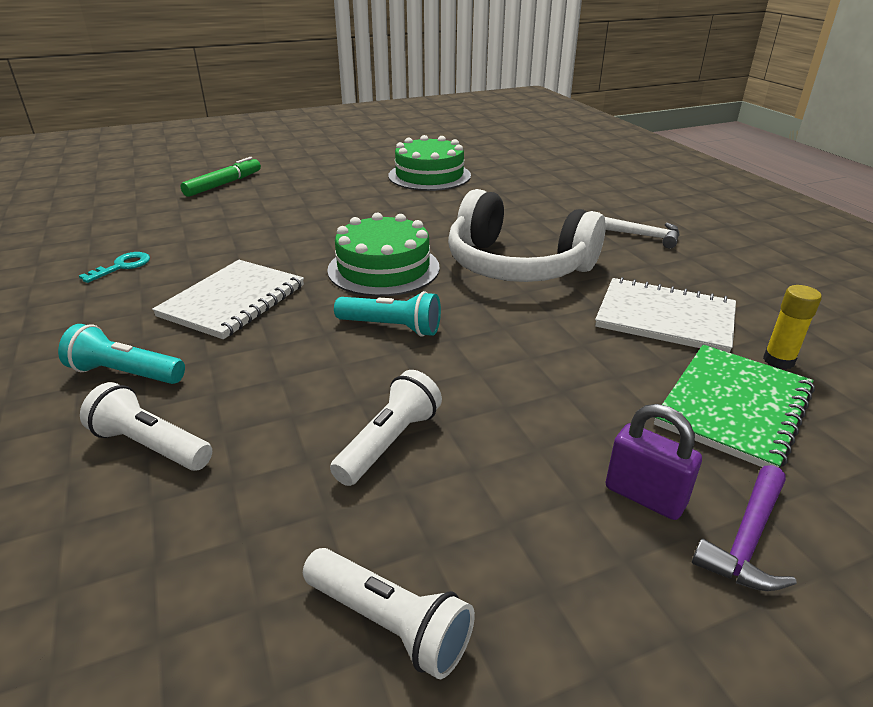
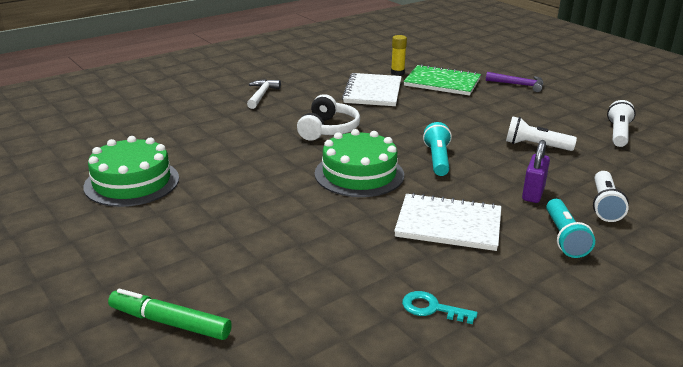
camera: 105 degrees left, 5 degrees down
(517, 265) = (328, 129): white headphones -> white headphones, size x0.61
(645, 496) = (514, 98): purple padlock -> purple padlock (533, 193)

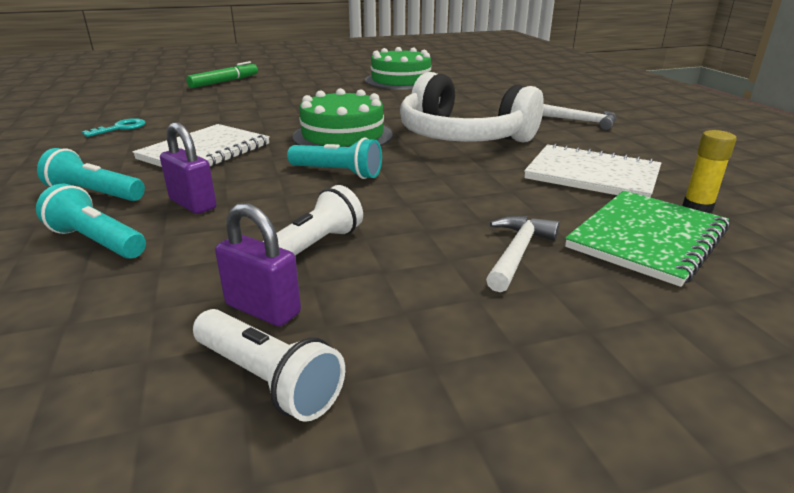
camera: 110 degrees right, 0 degrees up
(328, 129) = (462, 137): white headphones -> white headphones, size x1.63
(485, 104) = (517, 253): none -> white hammer
(518, 85) = (643, 336): purple hammer -> none
(589, 144) = (263, 309): none -> purple padlock
(604, 205) = (97, 241): white flashlight -> turquoise flashlight

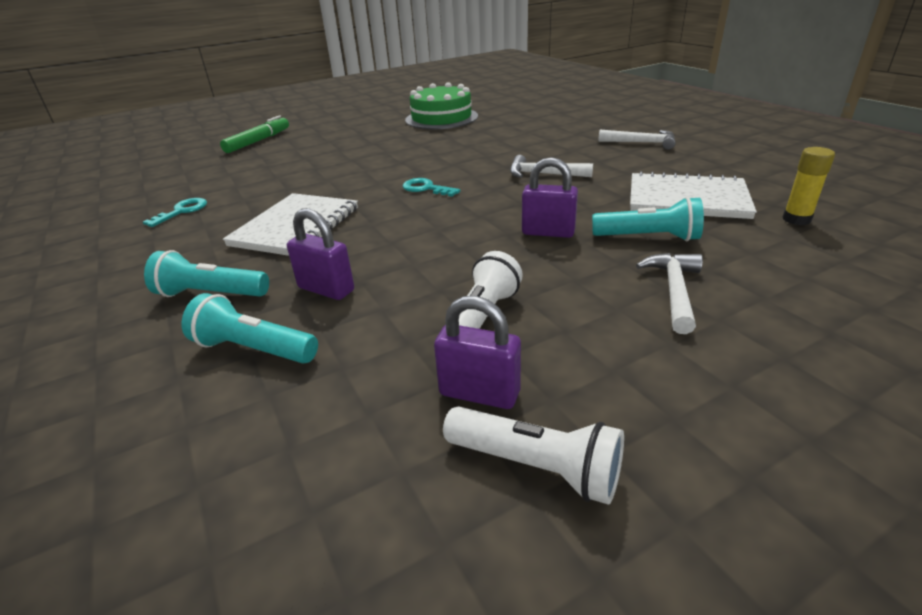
camera: 10 degrees left, 5 degrees up
(337, 173) = (449, 231): turquoise flashlight -> turquoise flashlight (648, 237)
(343, 135) = (426, 188): green cake -> turquoise key
(430, 186) = (548, 232): none -> purple padlock
(462, 137) = (544, 174): white headphones -> white hammer
(647, 238) = (774, 257): green notebook -> none

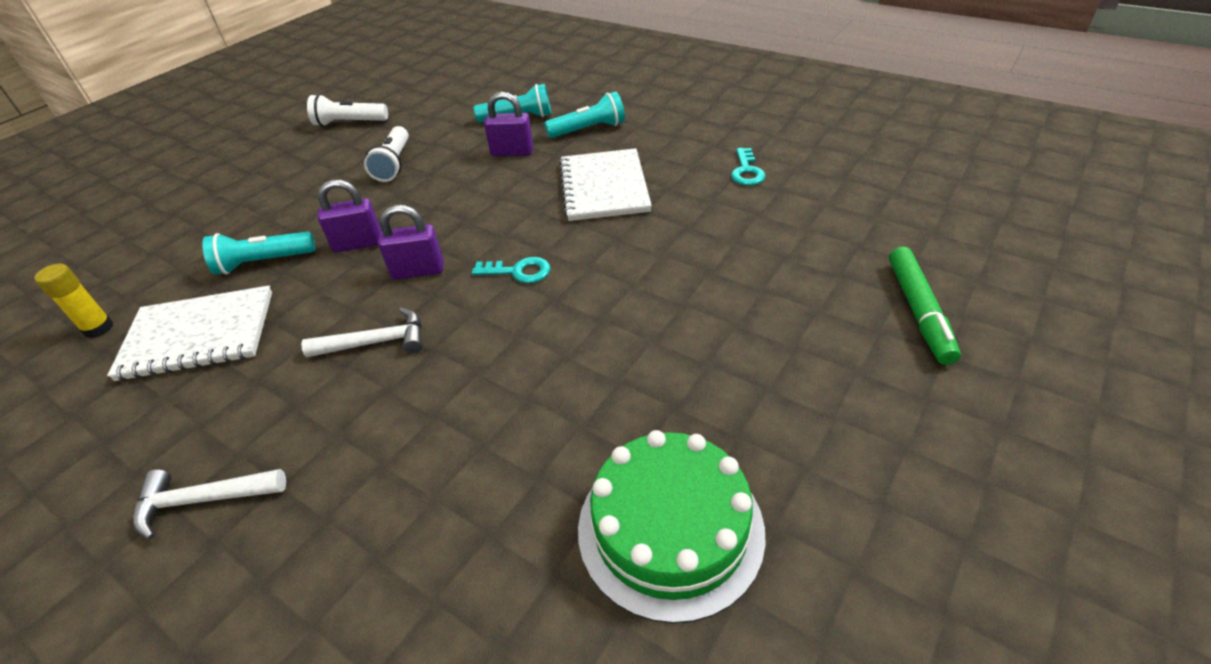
camera: 155 degrees right, 10 degrees up
(479, 393) = (381, 135): purple padlock -> purple padlock (418, 271)
(674, 291) = (260, 215): white hammer -> none

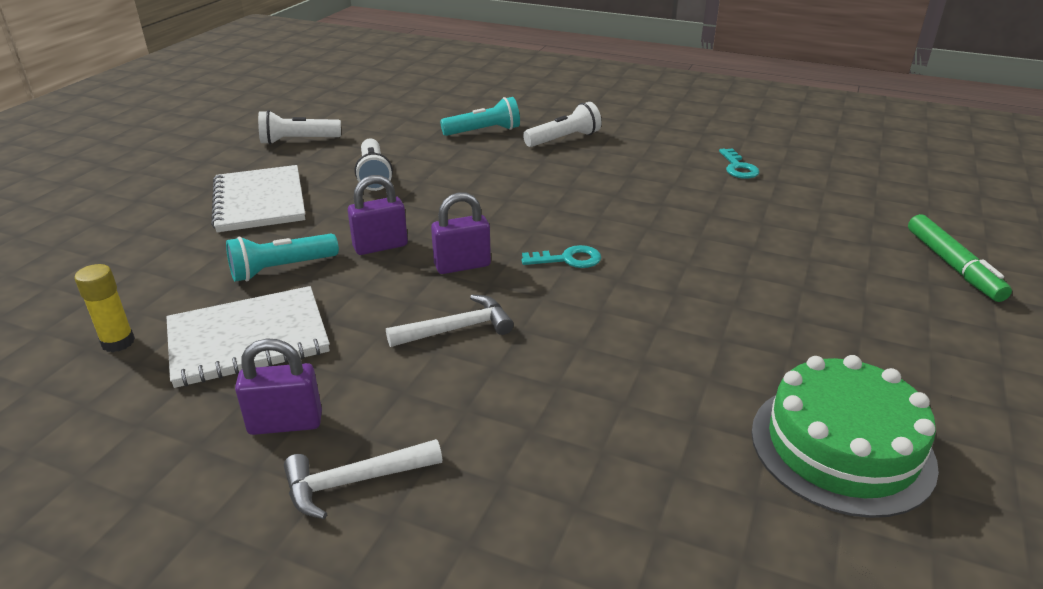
camera: 15 degrees left, 10 degrees down
(512, 152) = (497, 161): purple padlock -> purple padlock (285, 423)
(589, 130) = (564, 139): turquoise flashlight -> white flashlight
(603, 187) = (609, 186): white notebook -> white notebook (259, 201)

